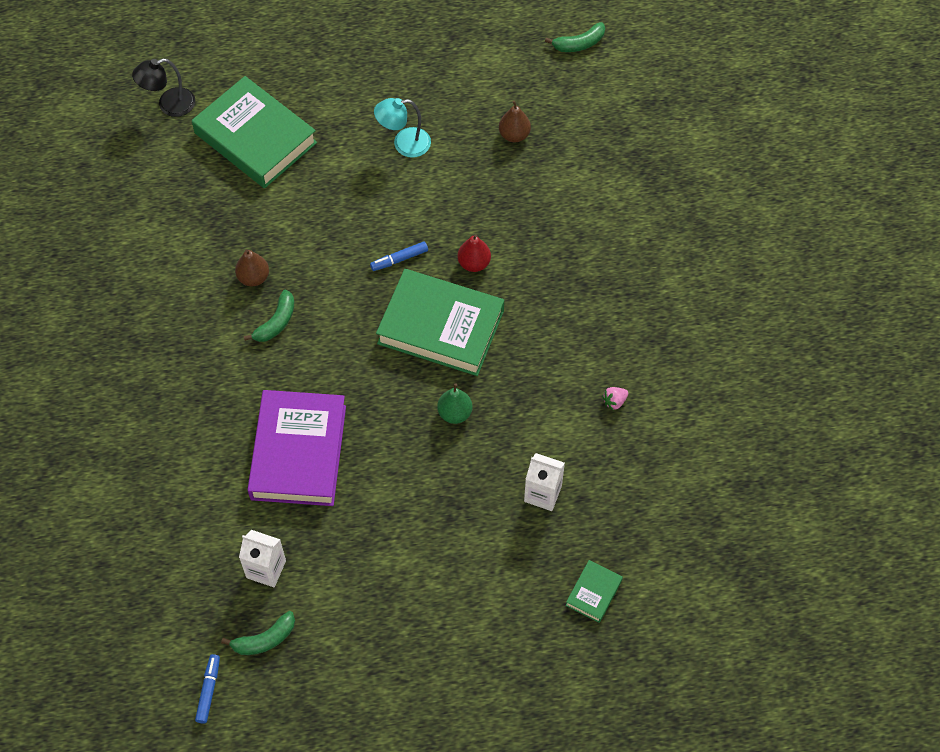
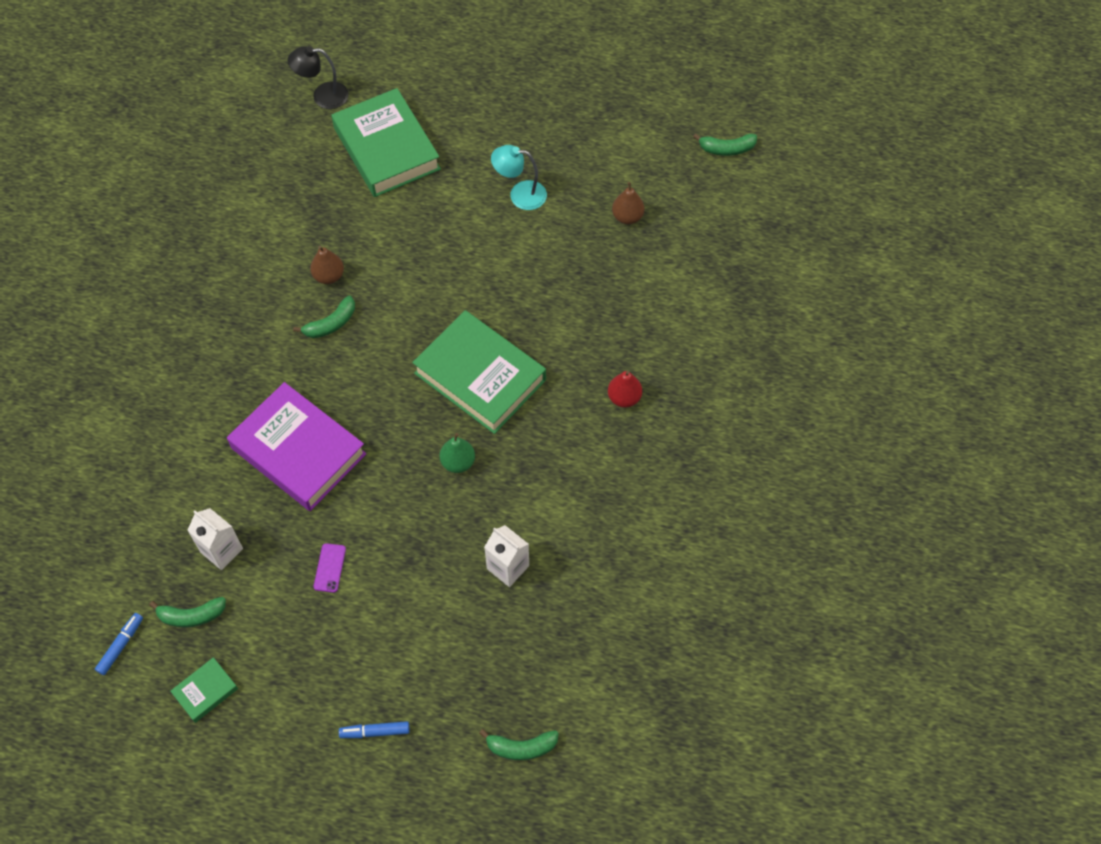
camera: 20 degrees right, 0 degrees up
(298, 452) = (298, 451): purple book -> purple book turned 75 degrees counterclockwise
(377, 550) = (329, 568): none -> purple phone
(399, 259) = (469, 301): blue marker -> blue marker (375, 732)
(474, 263) = (537, 326): red pear -> red pear (624, 398)
(593, 593) = (515, 680): green book -> green book (205, 691)
(614, 401) = (615, 501): pink strawberry -> none
(625, 650) = (521, 747): none -> green banana

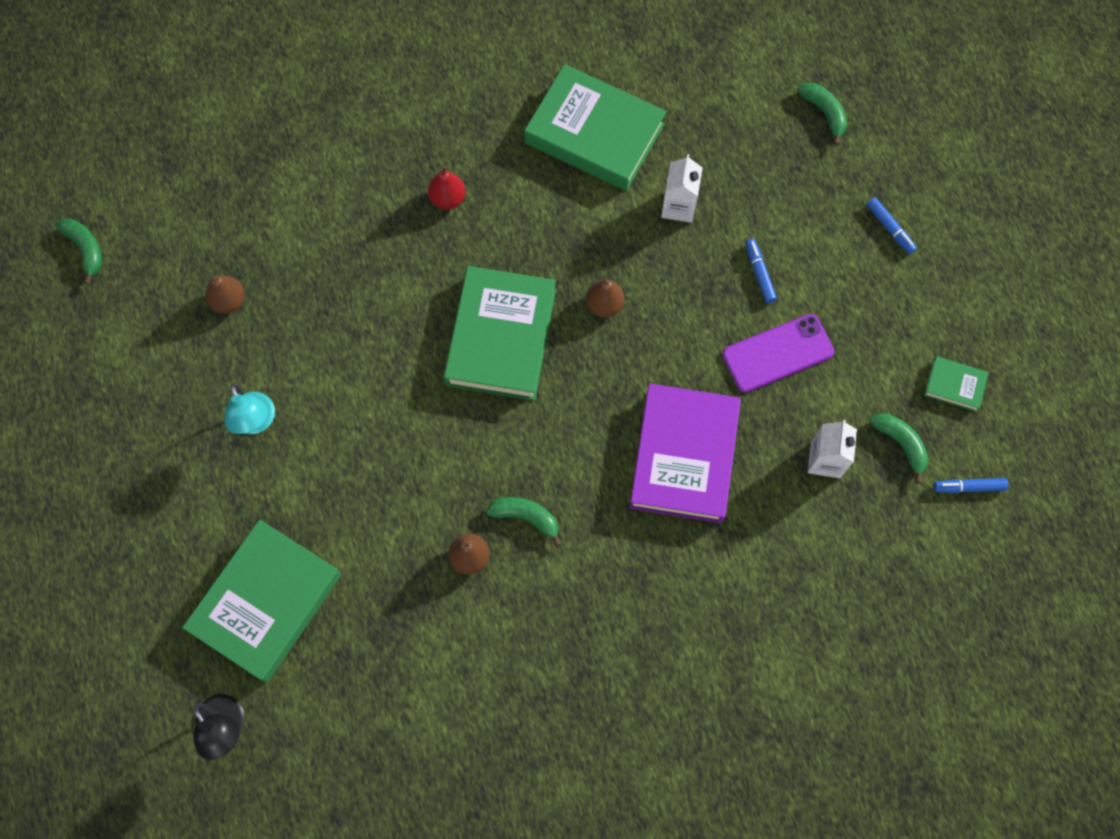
camera: 120 degrees left, 10 degrees up
(329, 568) = (778, 353): purple phone -> purple phone, size x1.98
(406, 596) = (759, 273): none -> blue marker
(458, 462) = (604, 305): green pear -> brown pear
(618, 538) = (594, 133): none -> green book

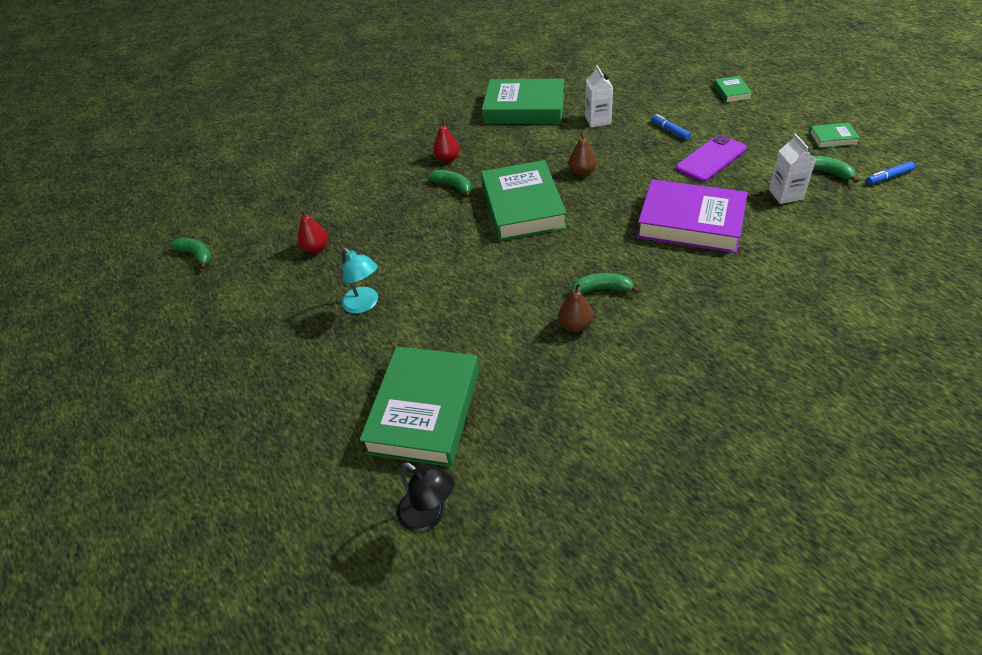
camera: 15 degrees left, 25 degrees down
(229, 301) = (316, 248): brown pear -> red pear
(684, 456) = (690, 222): purple book -> purple book turned 60 degrees counterclockwise
(824, 113) = (654, 64): green banana -> green banana (453, 186)
(890, 228) = (731, 92): blue marker -> green book

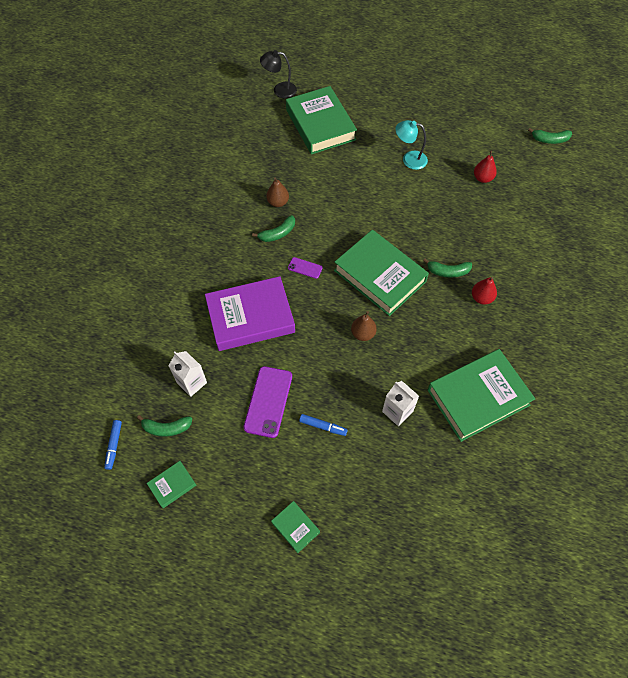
camera: 140 degrees right, 15 degrees up
(596, 243) = (305, 268): none -> purple phone
(888, 177) = (114, 445): blue marker -> blue marker turned 150 degrees clockwise

